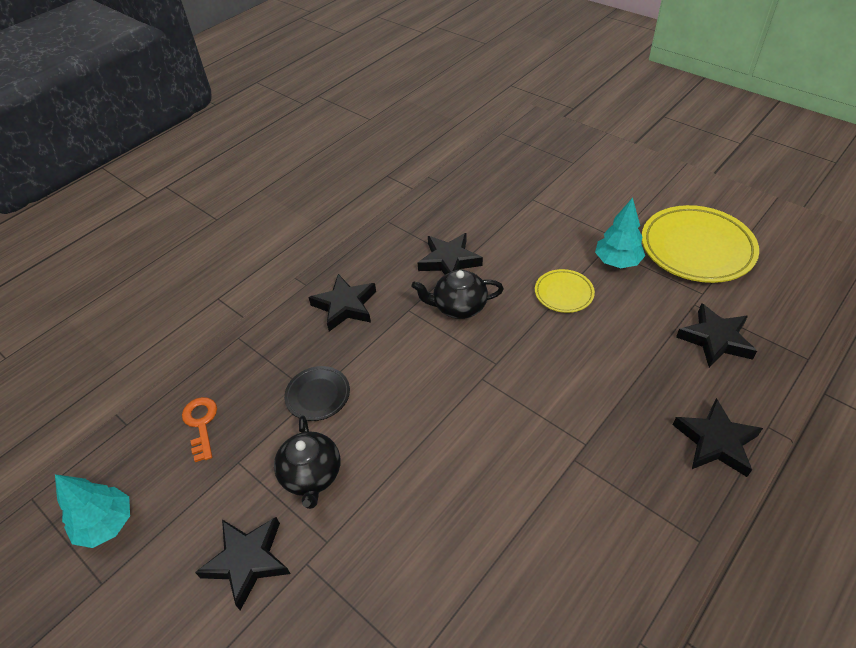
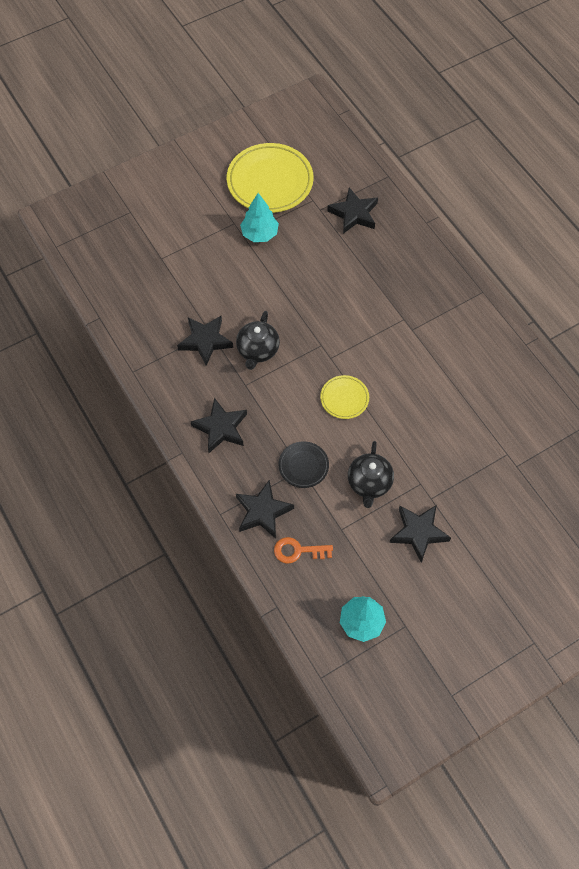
camera: 75 degrees left, 15 degrees up
(311, 475) = (369, 483): black teapot -> black teapot turned 90 degrees clockwise
(563, 293) = (275, 279): yellow plate -> yellow plate (344, 398)
(716, 441) = (426, 253): black star -> black star (263, 511)

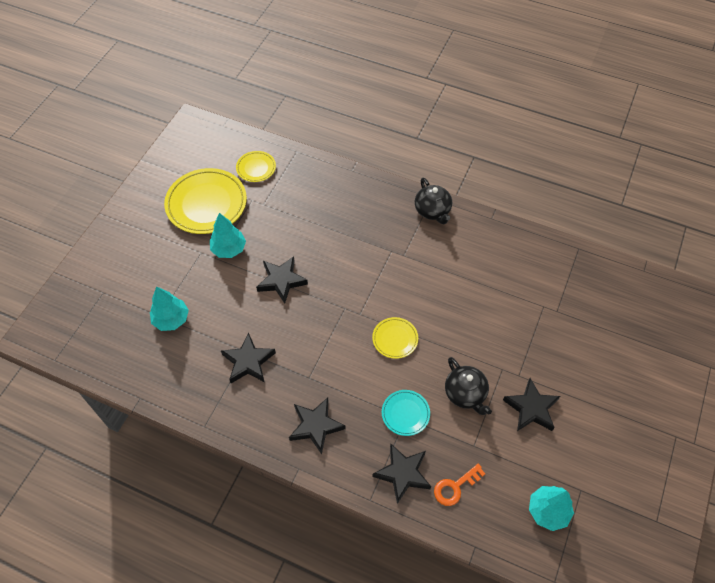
camera: 35 degrees left, 5 degrees down
(168, 267) = (171, 319): none -> turquoise tree
(257, 350) = (297, 343): black teapot -> black teapot (432, 211)
(303, 466) = (405, 413): black plate -> turquoise plate
(338, 172) = (256, 168): none -> yellow plate
(354, 214) = (292, 193): black star -> black star (281, 281)

